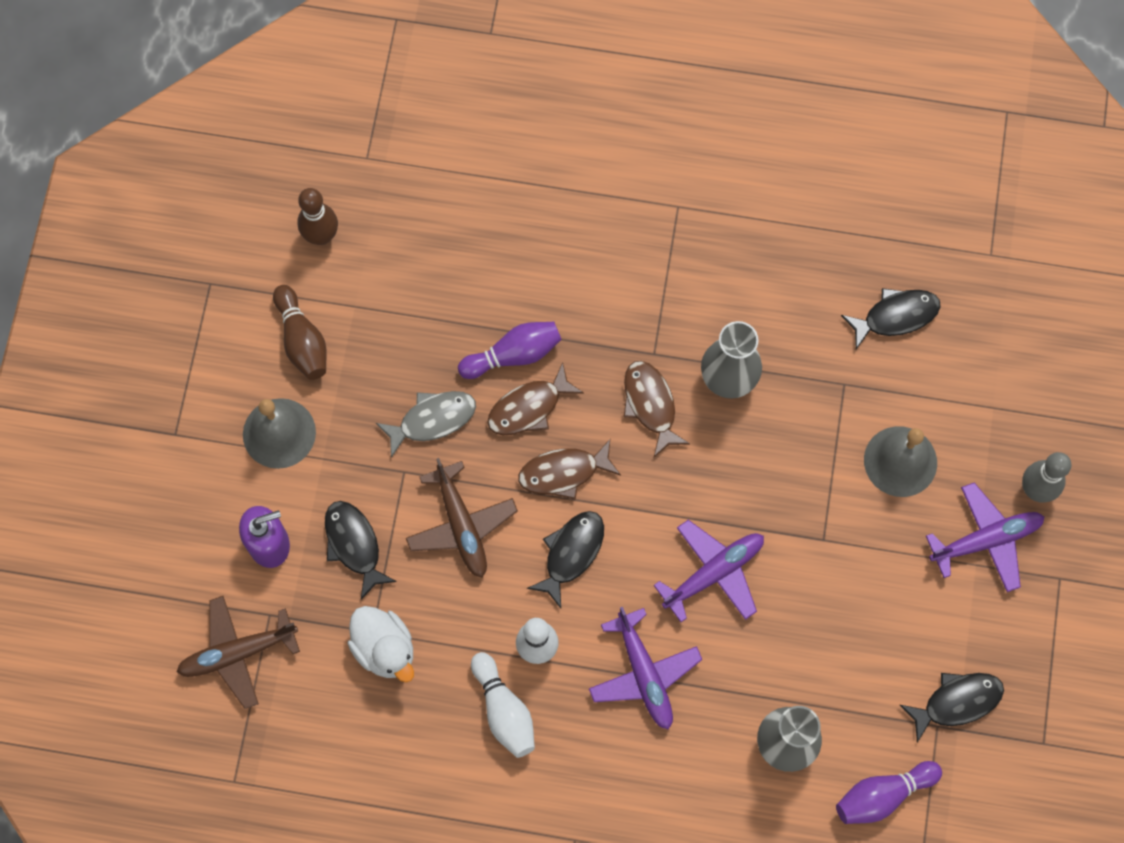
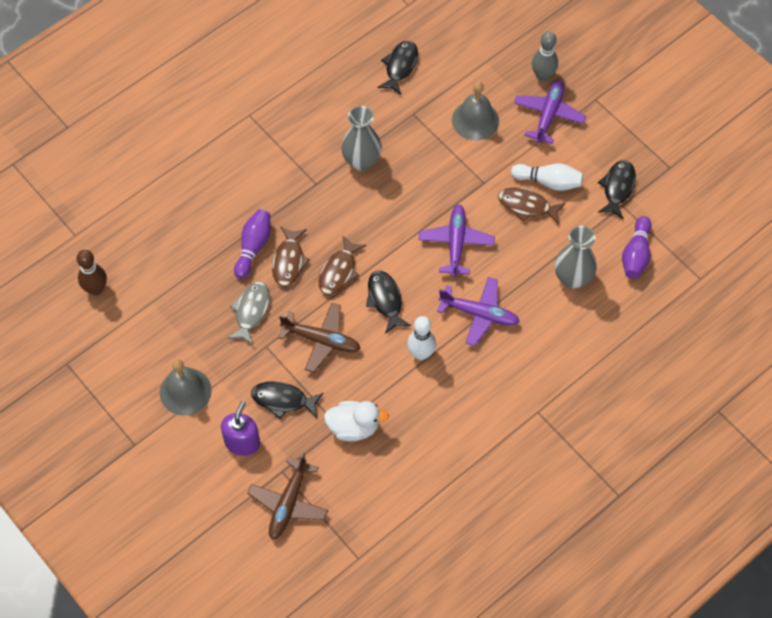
camera: 50 degrees left, 10 degrees down
(302, 340) = (145, 341): brown bowling pin -> none
(504, 710) = (439, 394): white bowling pin -> white bowling pin (548, 182)
(650, 405) = (341, 205): brown fish -> brown fish (527, 206)

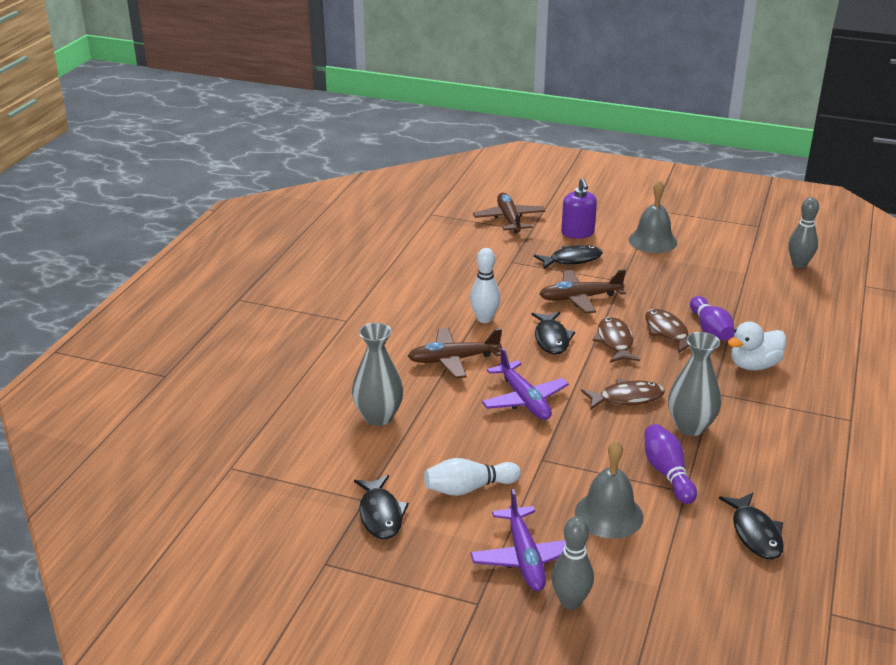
camera: 150 degrees right, 30 degrees down
(96, 289) = (799, 264): brown bowling pin -> grey bowling pin
(251, 311) = (659, 294): grey fish -> none
(354, 427) = (499, 265): white duck -> white duck (754, 365)
(385, 300) = (551, 339): black fish -> black fish turned 45 degrees clockwise
(479, 314) = (453, 359): purple plane -> brown plane
(527, 206) = (475, 457): brown fish -> brown fish (627, 398)
(636, 254) = (319, 461): purple bowling pin -> purple bowling pin (667, 473)

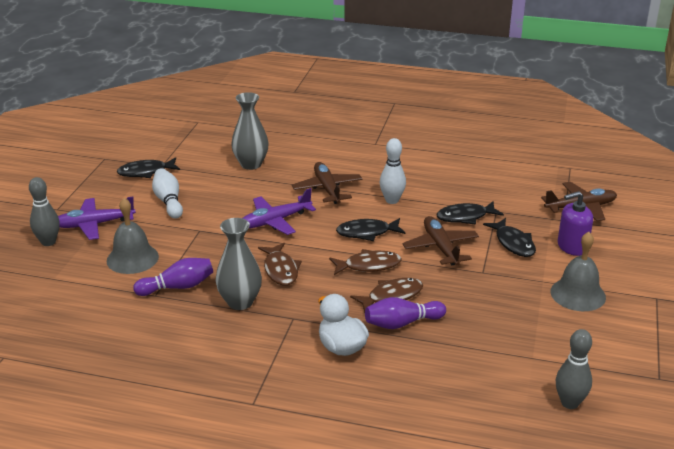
camera: 85 degrees right, 0 degrees up
(755, 533) = (99, 327): black fish -> black fish (465, 217)

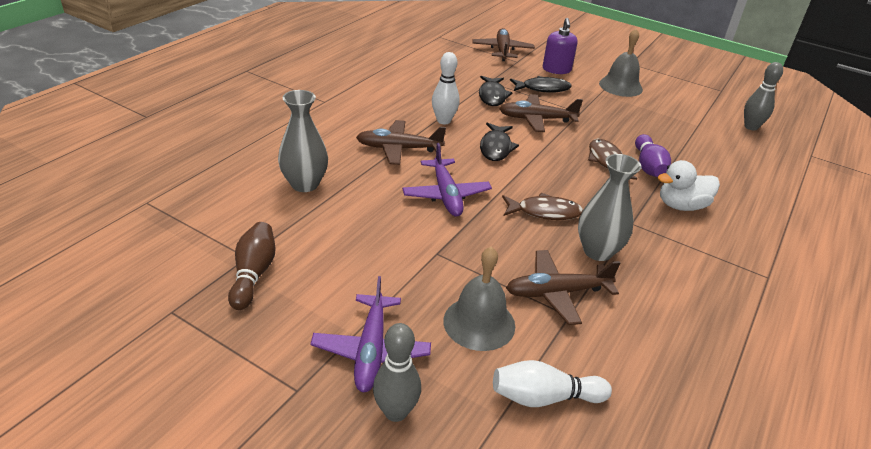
camera: 75 degrees left, 5 degrees up
(146, 172) = (253, 274): black fish -> brown bowling pin
(168, 201) = (352, 266): white bowling pin -> white bowling pin (544, 397)
(178, 287) = (557, 293): purple bowling pin -> brown plane
(368, 265) = (553, 160): brown fish -> none

